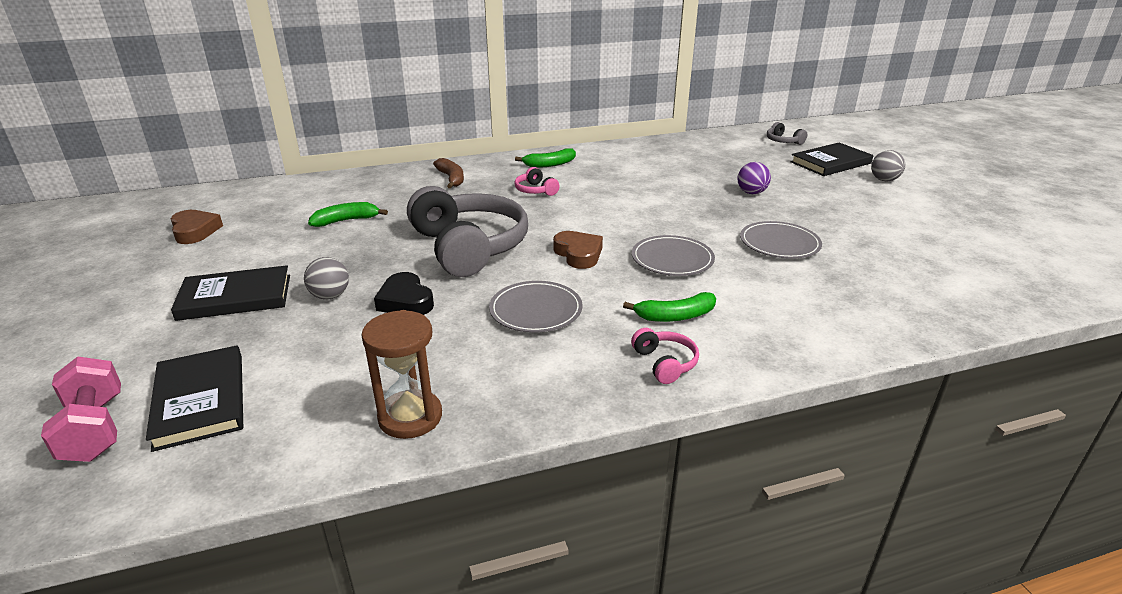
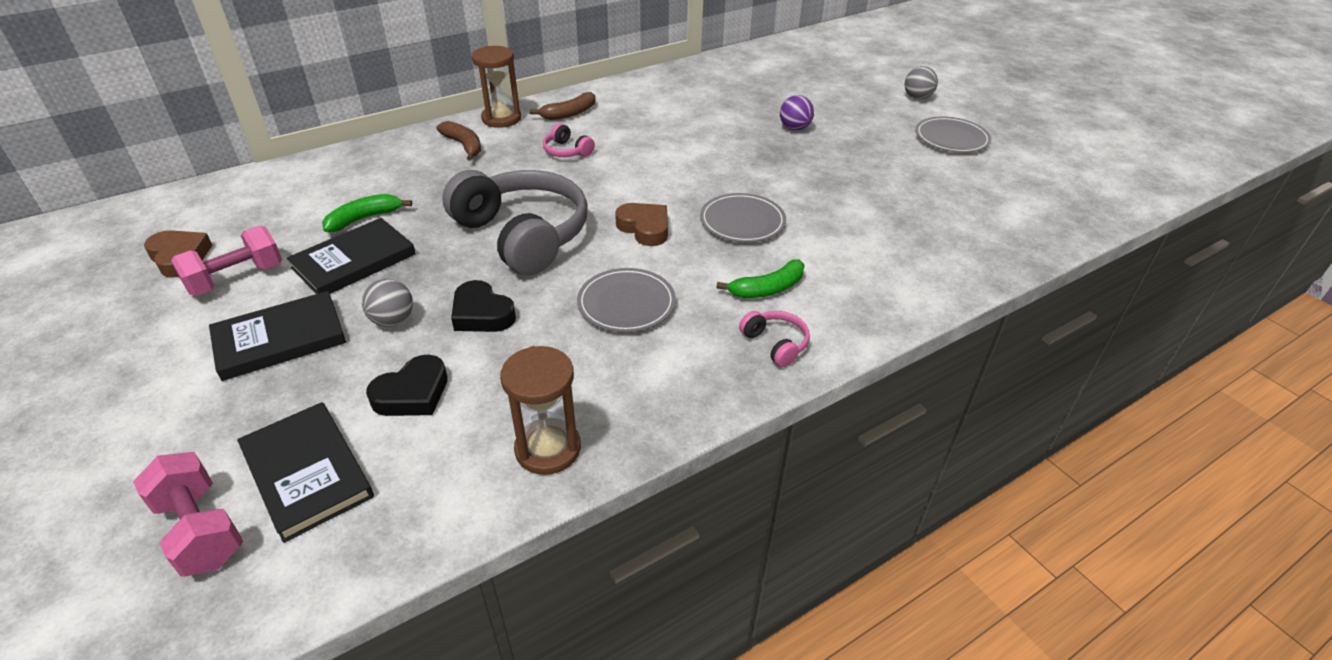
camera: 15 degrees left, 10 degrees up
(227, 250) = (236, 278): none -> pink dumbbell
(317, 353) = (412, 393): none -> black heart
(491, 163) = (501, 118): none -> brown hourglass
(550, 164) = (569, 114): green banana -> brown banana
(779, 243) = (840, 188): grey plate -> grey plate (951, 138)
(783, 141) = (806, 57): grey headphones -> none
(830, 163) = (861, 81): black book -> black book (354, 261)

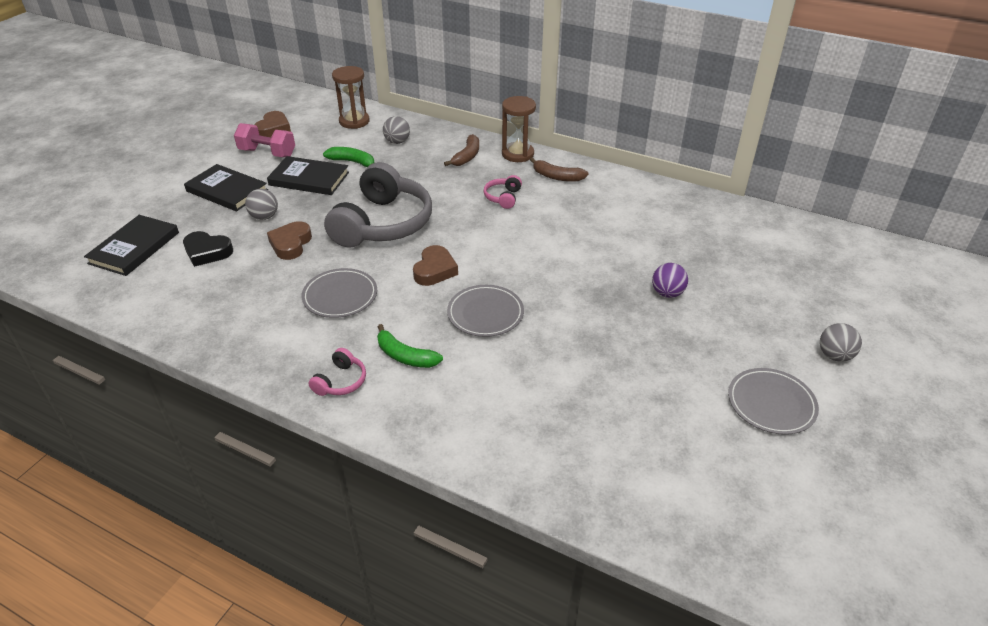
camera: 60 degrees right, 0 degrees up
(201, 530) = (87, 237): pink dumbbell -> none
(368, 176) = (397, 142): none -> grey ball
(482, 314) = (291, 244): black heart -> brown heart
(548, 449) = (186, 319): brown hourglass -> brown hourglass (354, 121)

